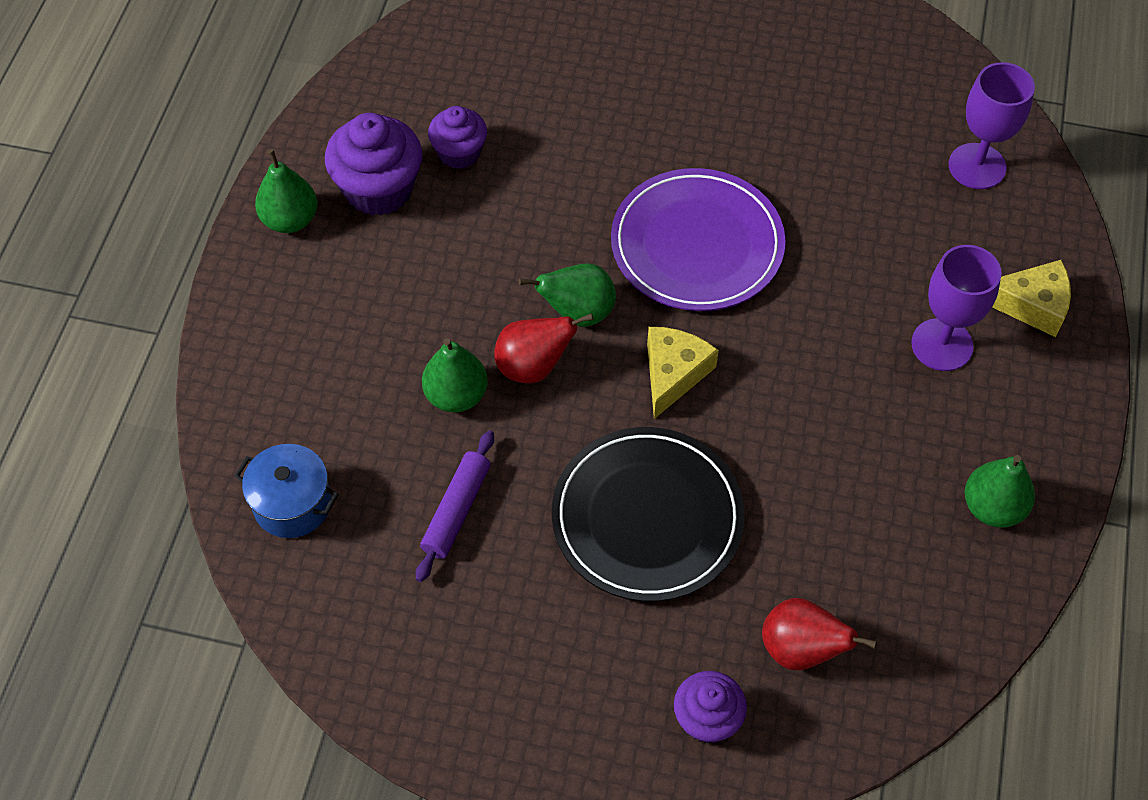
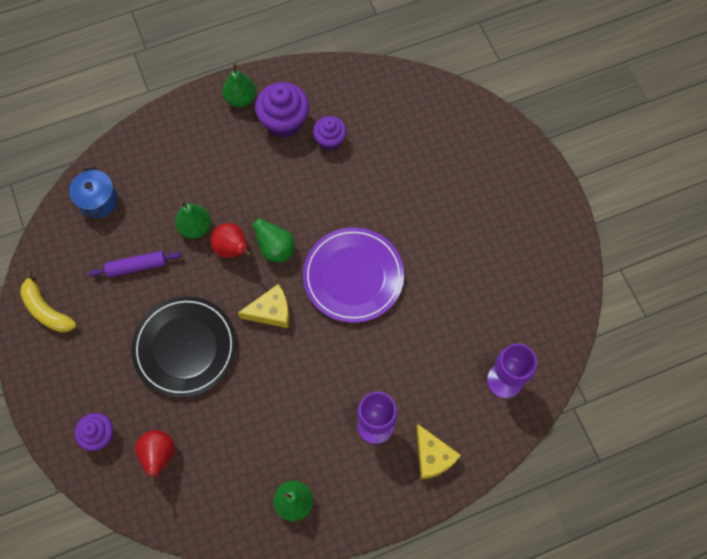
camera: 55 degrees right, 10 degrees up
(427, 684) = (46, 310): none -> yellow banana

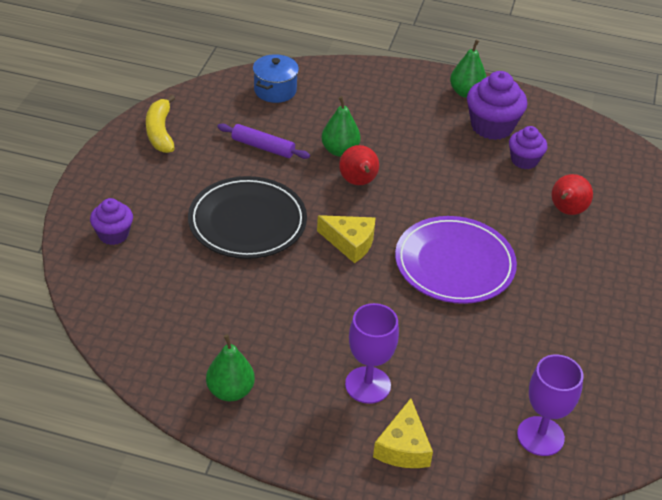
camera: 35 degrees right, 25 degrees down
(159, 456) = (147, 279): red pear -> red pear (566, 211)
(275, 249) = (398, 204): green pear -> none

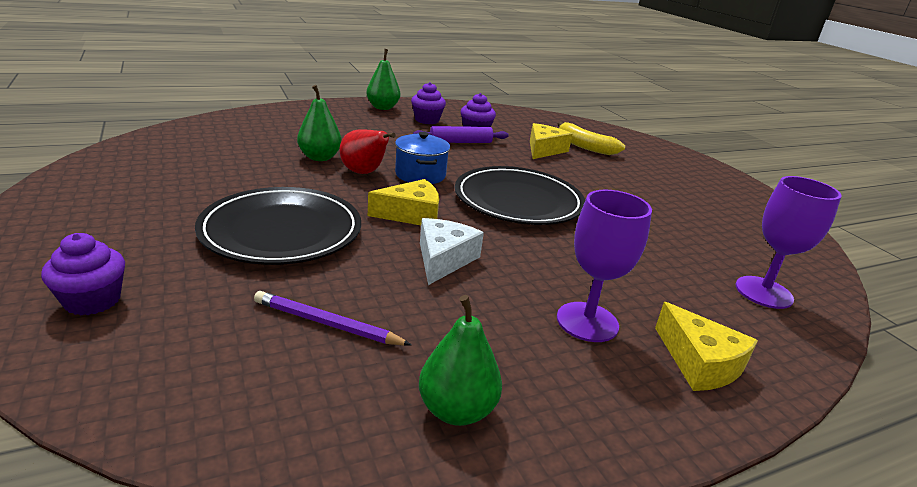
camera: 40 degrees left, 15 degrees down
(160, 132) = (87, 188): yellow banana -> yellow banana (584, 146)
(214, 307) = (327, 323): none -> purple pencil
(263, 147) = (235, 172): purple rolling pin -> purple rolling pin (460, 142)
(275, 90) = (206, 134): blue pot -> blue pot (420, 175)
(329, 293) = (444, 259): none -> white cheese
(454, 264) = (518, 201): purple plate -> black plate
(492, 126) = (427, 120): purple cupcake -> purple cupcake, size x0.62
(566, 211) = (544, 150): red pear -> yellow cheese

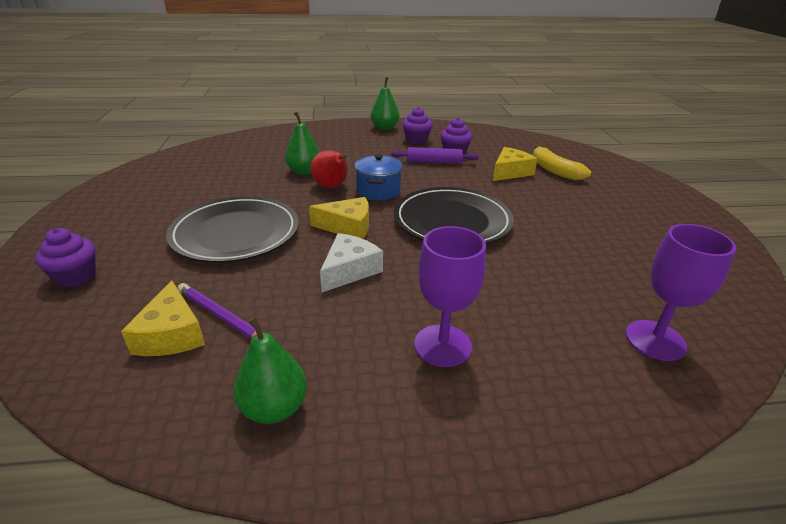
camera: 20 degrees right, 5 degrees up
(699, 363) = (531, 404): yellow cheese -> yellow cheese (171, 334)

